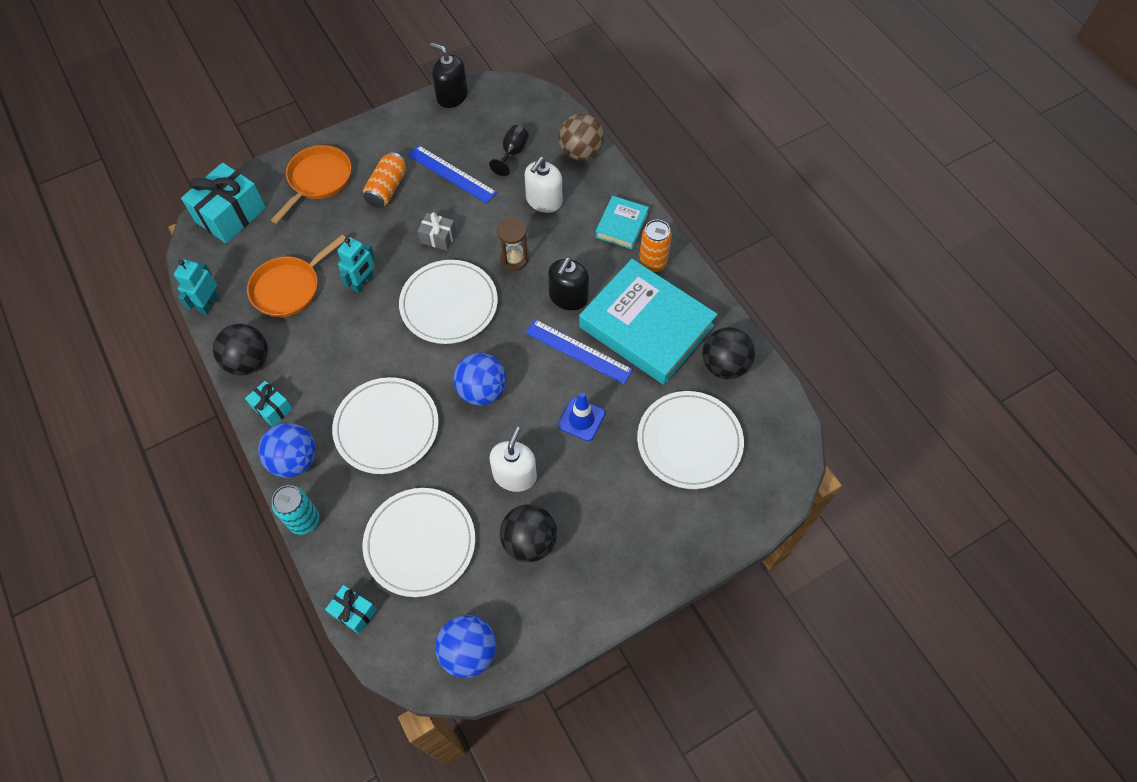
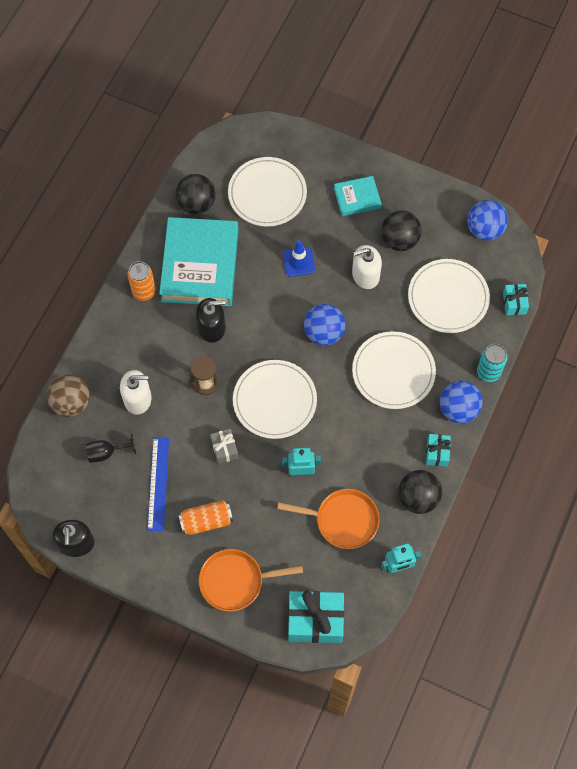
camera: 125 degrees left, 5 degrees up
(578, 351) = (250, 294): blue ruler -> none
(621, 225) = (123, 332): turquoise book -> turquoise book (357, 198)

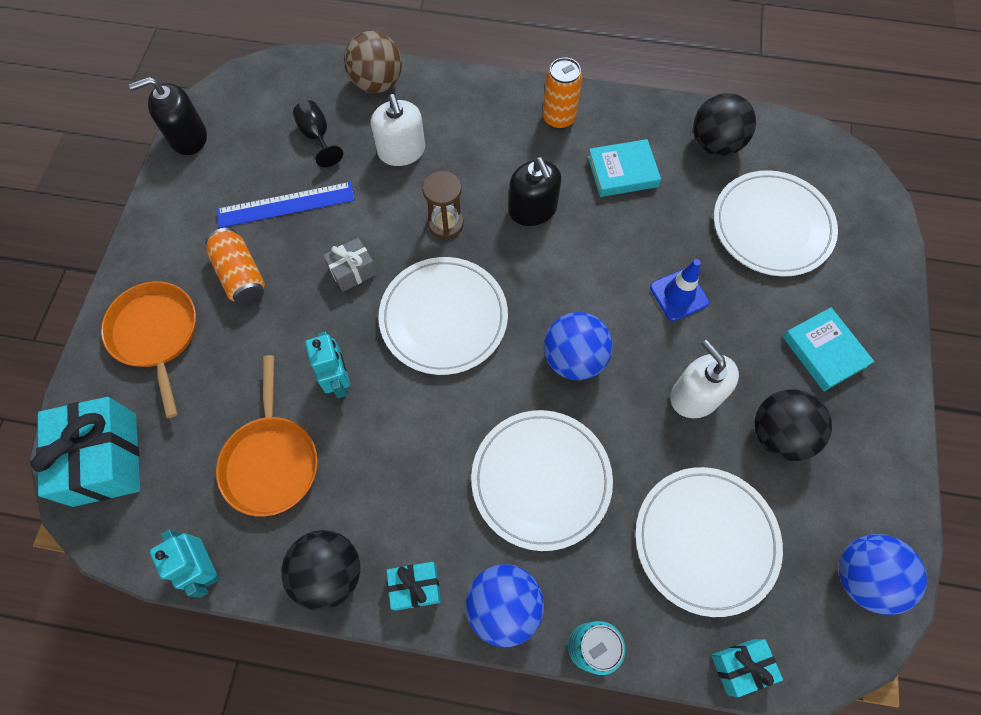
camera: 75 degrees right, 0 degrees up
(200, 265) = (622, 172): turquoise book -> turquoise book, size x0.48

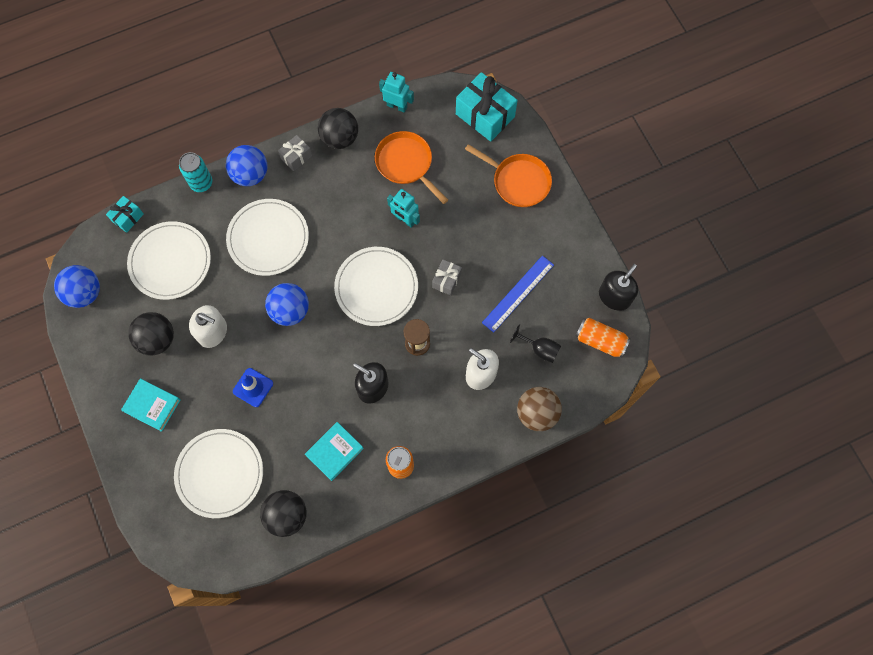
camera: 145 degrees right, 5 degrees up
(241, 275) = (504, 238): orange can -> orange can (600, 341)
(415, 587) = (296, 157): turquoise gift -> grey gift

